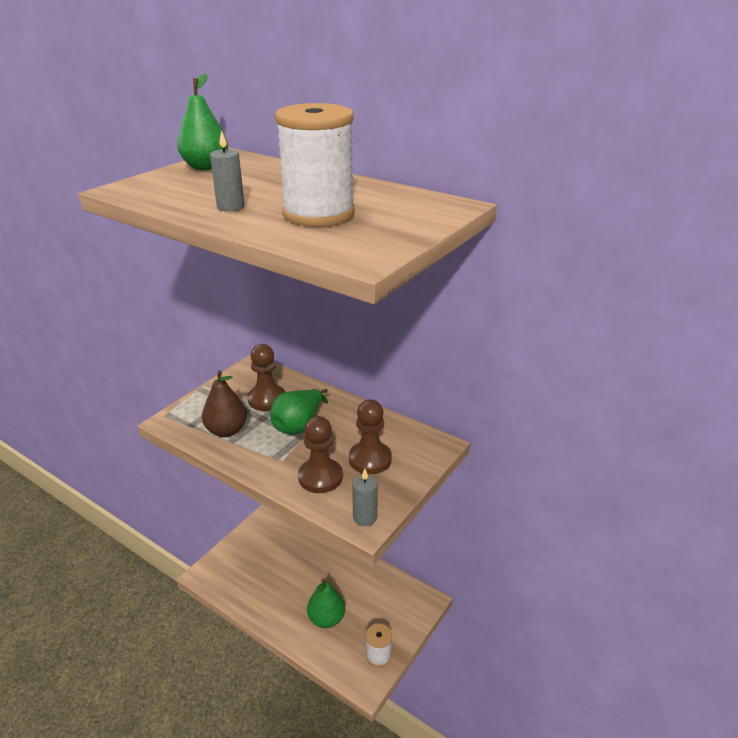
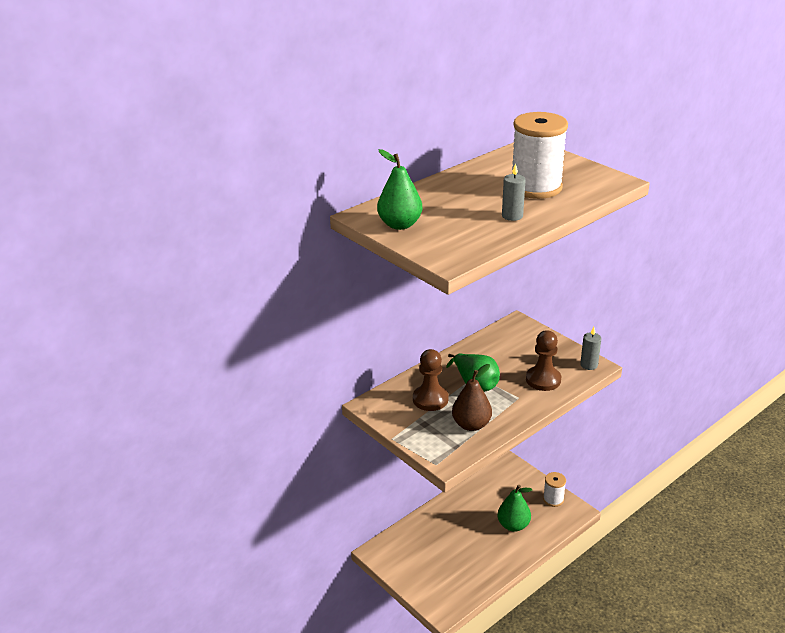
camera: 75 degrees left, 0 degrees up
(370, 459) = (527, 354): brown pawn -> none

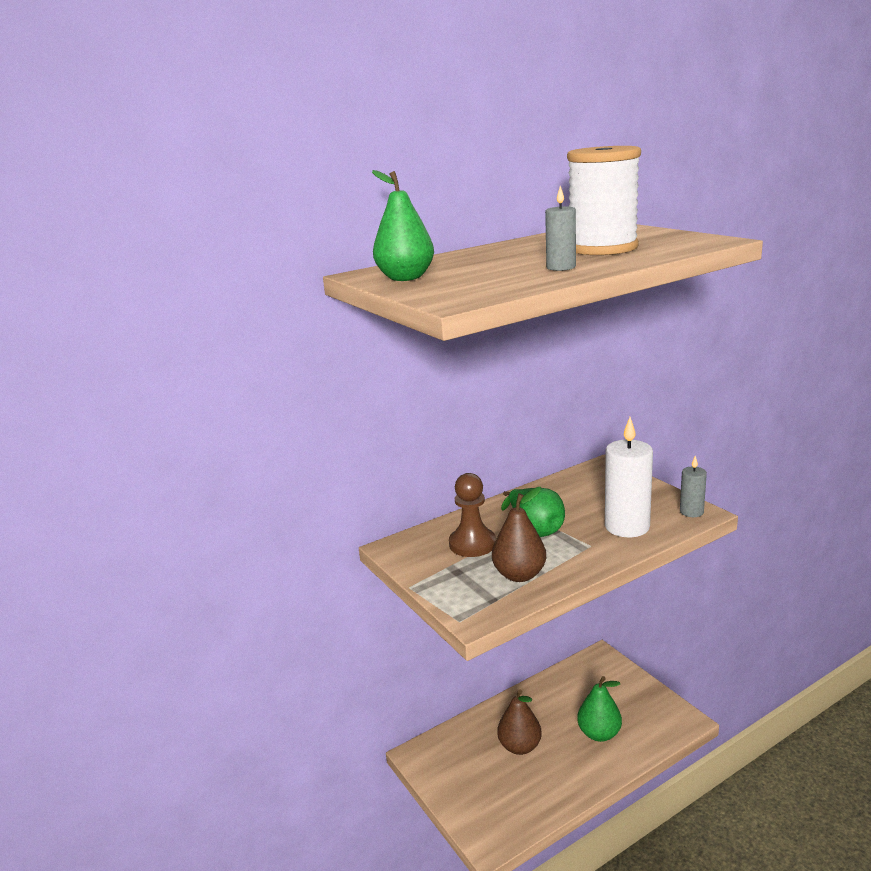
camera: 10 degrees right, 10 degrees down
(454, 539) = (519, 746): none -> brown pear
(543, 380) = (627, 527): brown pawn -> white candle
(553, 499) = (655, 704): white spool -> none

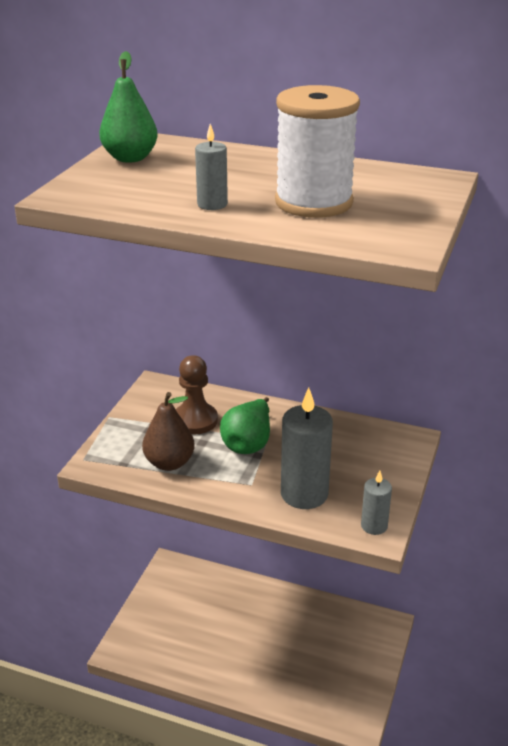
camera: 50 degrees right, 10 degrees up
(519, 746) = (227, 621): brown pear -> none
(599, 733) = (285, 667): green pear -> none
(627, 527) = (304, 494): white candle -> grey candle

